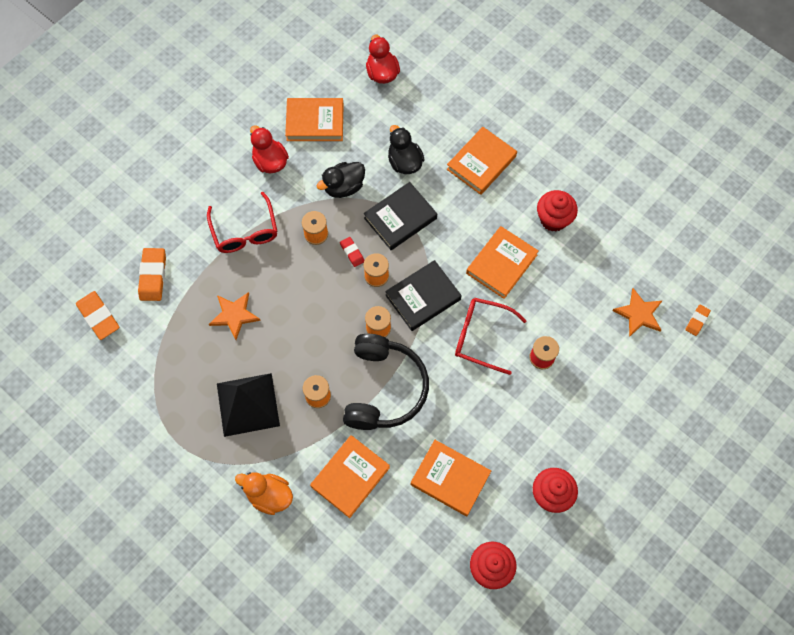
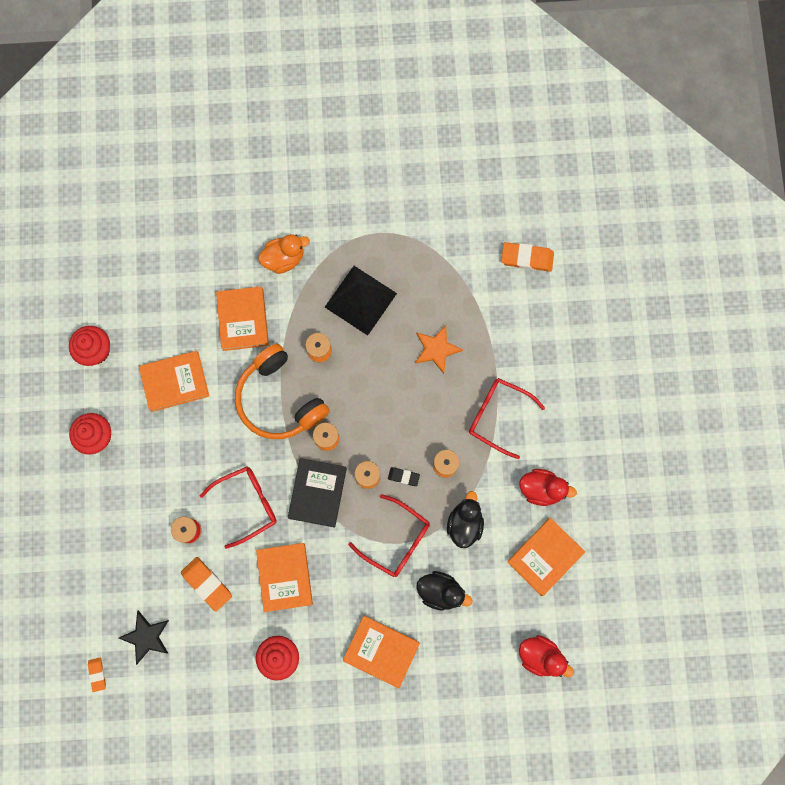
camera: 135 degrees right, 10 degrees up
(153, 276) = (524, 321): orange eraser -> orange eraser (207, 584)
(352, 252) = (403, 477): red eraser -> black eraser
(384, 388) = (279, 399): black headphones -> orange headphones
(400, 218) = (396, 540): black book -> red glasses
(481, 163) = (381, 651): orange book -> orange book turned 60 degrees counterclockwise
(639, 314) = (146, 637): orange star -> black star

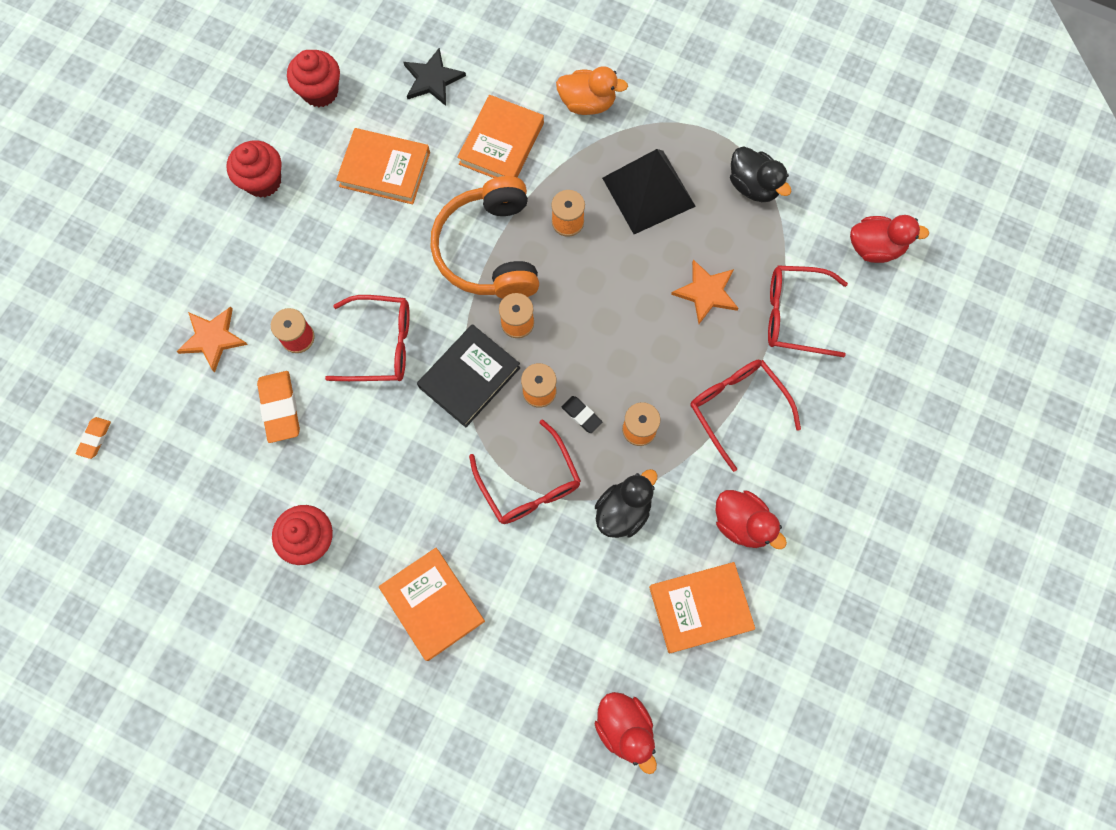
camera: 30 degrees right, 5 degrees down
(132, 563) = (213, 338): none -> orange star
(146, 637) = (175, 428): black star -> black star (432, 79)
(285, 577) = (373, 451): orange book -> none
(440, 591) = (546, 575): black duck -> black duck (753, 186)
(500, 333) = (794, 315): none -> red glasses
(527, 258) = (875, 248): orange eraser -> red duck

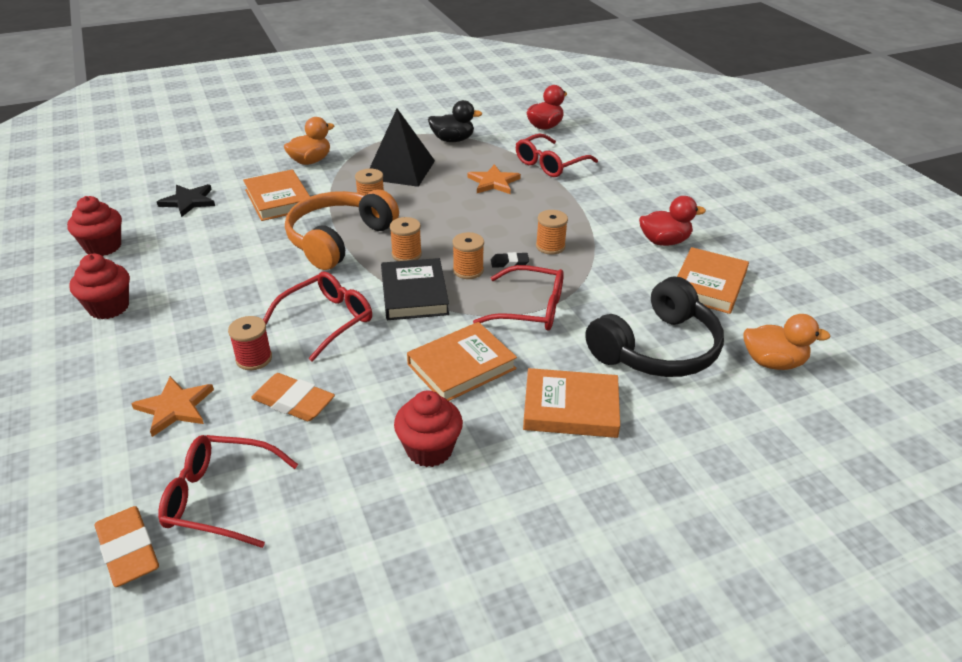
camera: 50 degrees left, 35 degrees down
(95, 438) = (128, 550): orange eraser -> orange eraser, size x1.77
(385, 169) = (208, 250): orange book -> orange book (461, 366)
(489, 250) = (339, 239): orange headphones -> orange headphones turned 90 degrees clockwise
(563, 622) = (657, 349): none -> black headphones
(623, 511) = (601, 280): black duck -> none
(624, 727) = (773, 362): red duck -> orange duck
(737, 408) = (583, 207): red glasses -> red glasses (220, 497)

